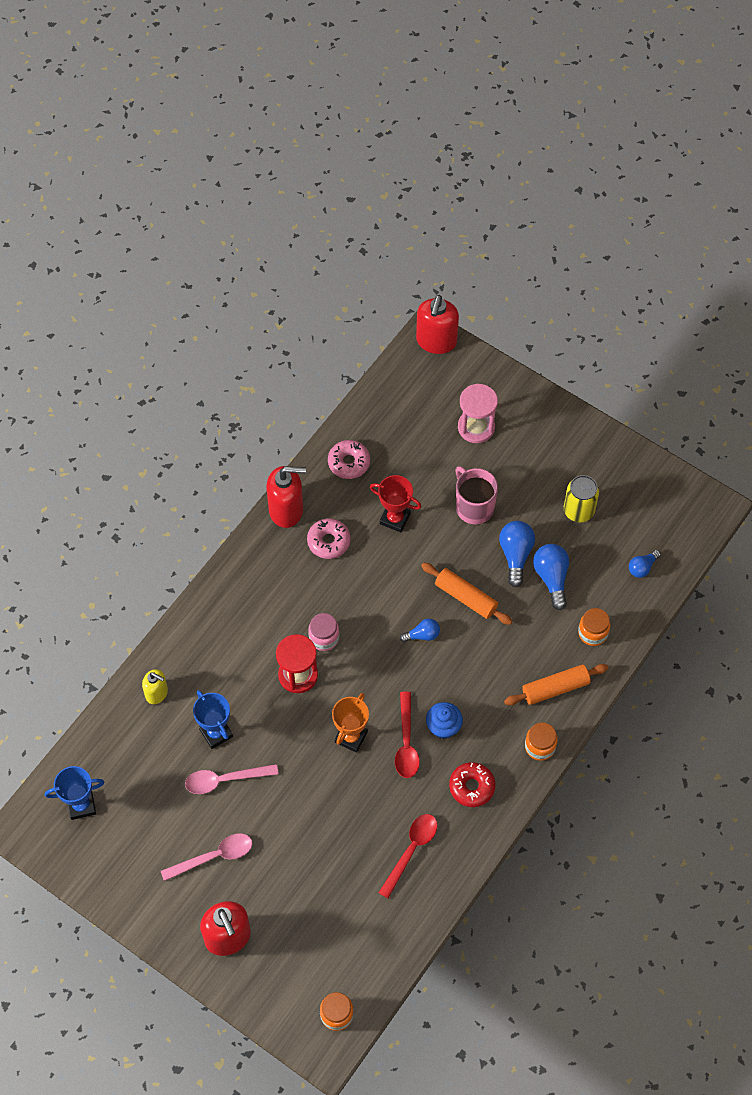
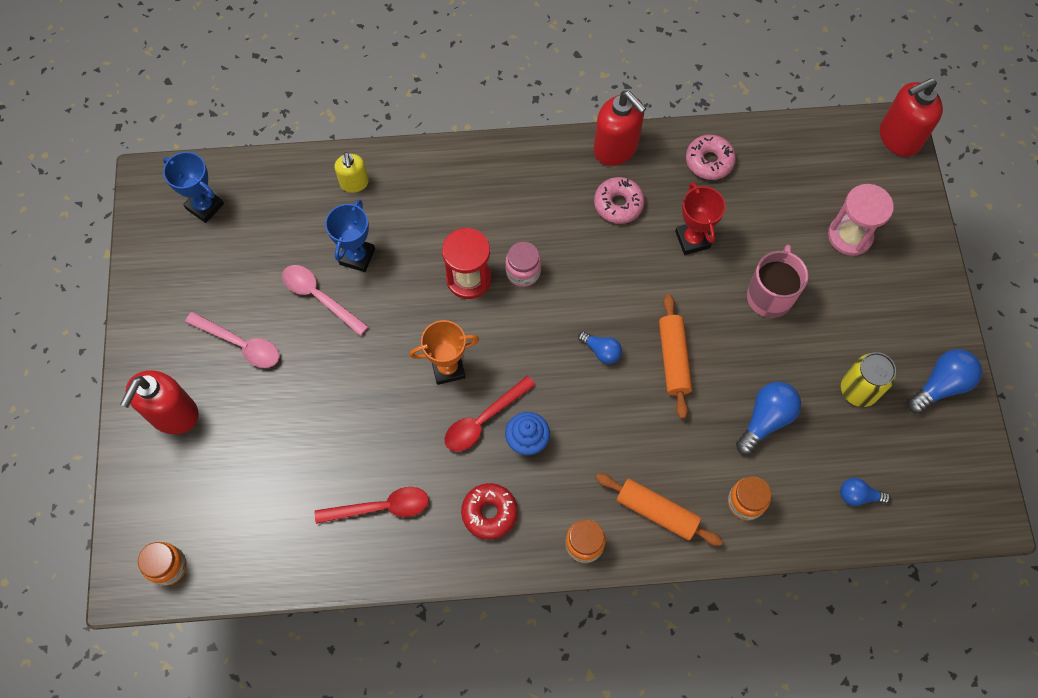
camera: 50 degrees right, 5 degrees up
(515, 555) = (757, 369): blue light bulb -> blue light bulb (940, 385)

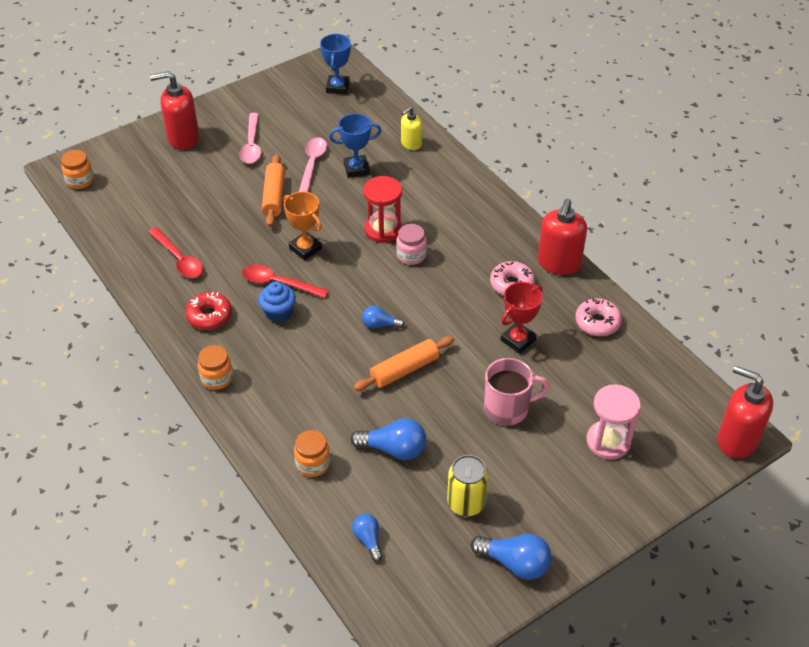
camera: 60 degrees right, 20 degrees down
(601, 351) = (380, 325): blue light bulb -> blue light bulb turned 90 degrees clockwise
(657, 512) = (269, 411): orange rolling pin -> orange rolling pin (274, 196)

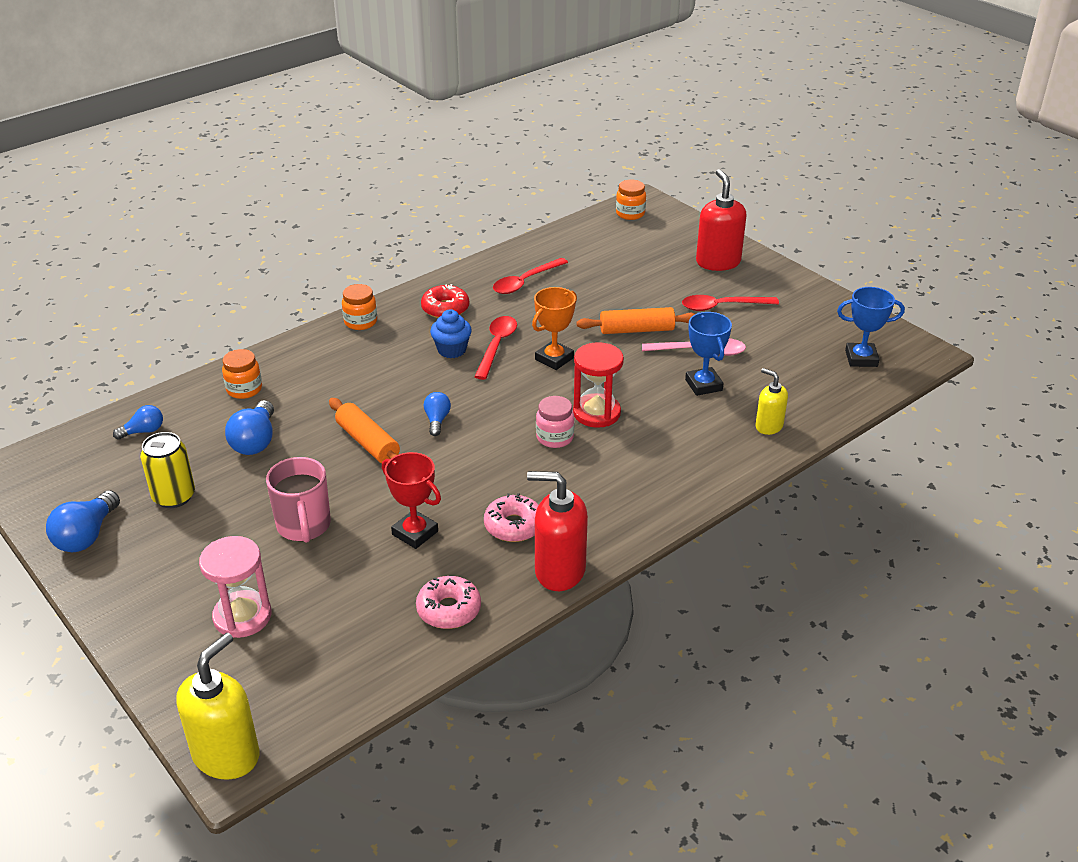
camera: 85 degrees right, 10 degrees down
(252, 145) = (722, 306): pink spoon -> red spoon
(737, 440) = (226, 755): red soap dispenser -> yellow soap dispenser

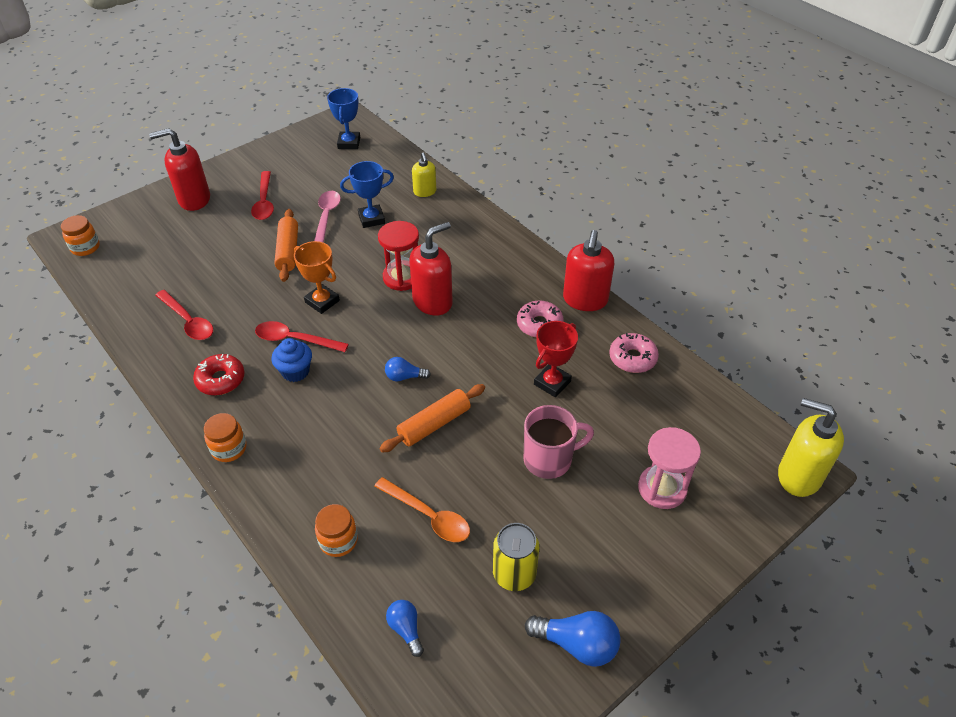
camera: 90 degrees left, 10 degrees up
(255, 441) = (428, 516): blue light bulb -> orange spoon
(555, 437) = (433, 302): pink jar -> red soap dispenser
(768, 426) = (425, 192): yellow soap dispenser -> yellow soap dispenser turned 60 degrees counterclockwise

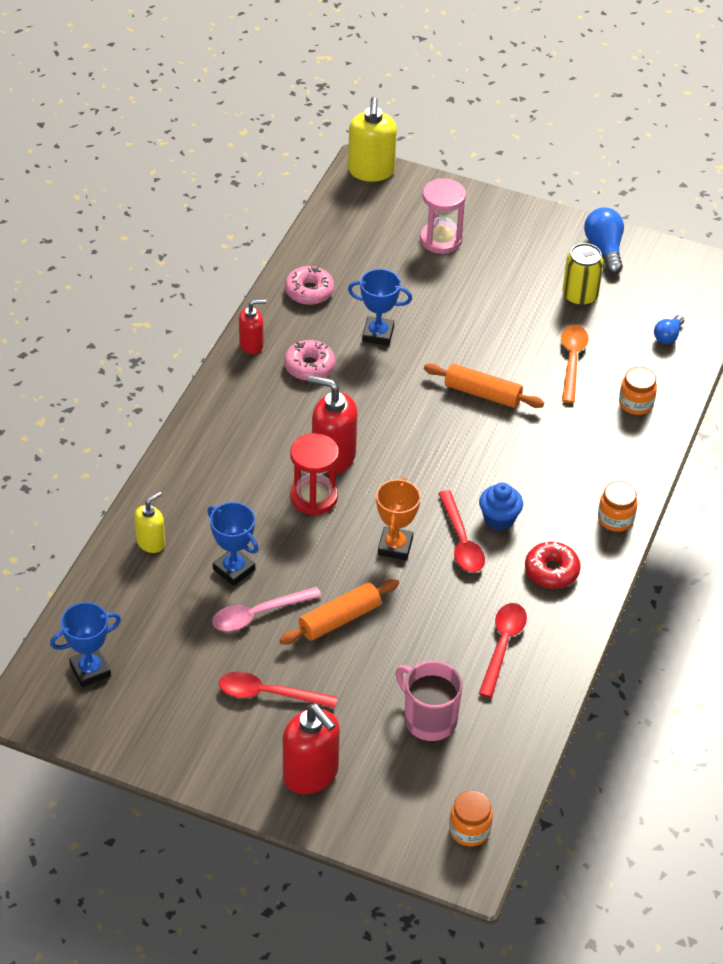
camera: 120 degrees left, 0 degrees up
(264, 202) = (269, 694): red spoon -> red spoon turned 135 degrees counterclockwise
(404, 377) = (445, 436): blue light bulb -> none
(549, 459) = (463, 310): pink mug -> pink mug (429, 719)
(552, 383) = (378, 334): red trophy -> blue trophy
(585, 300) = (251, 345): red soap dispenser -> red soap dispenser, size x0.59

